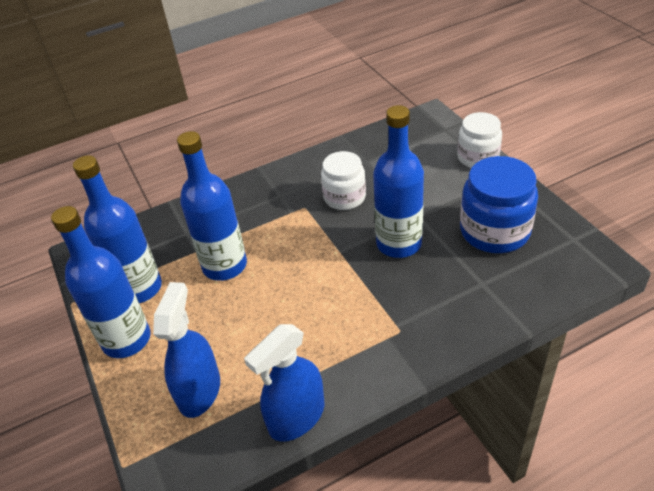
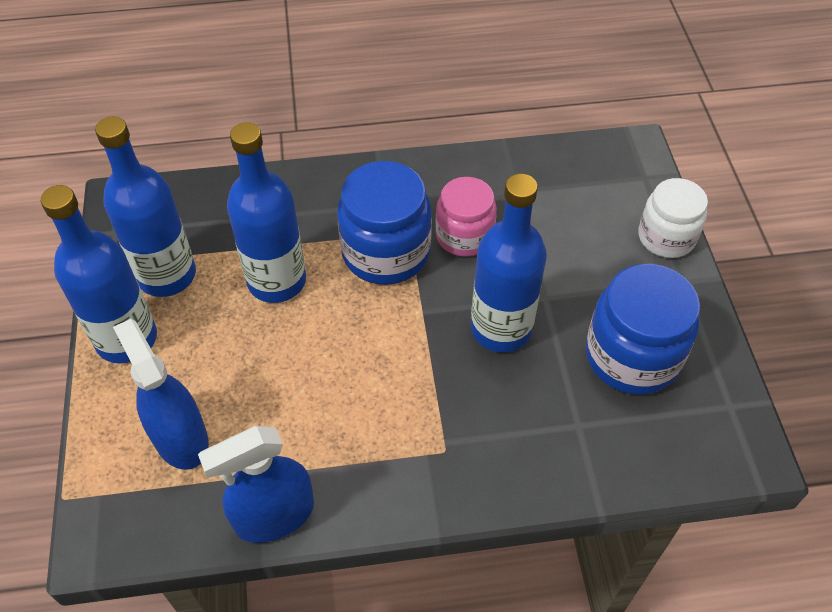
camera: 15 degrees right, 10 degrees up
(199, 391) = (180, 438): blue spray bottle -> blue spray bottle turned 60 degrees counterclockwise
(295, 224) = (386, 252): none -> blue jar
(344, 197) = (464, 236): white jar -> pink jar

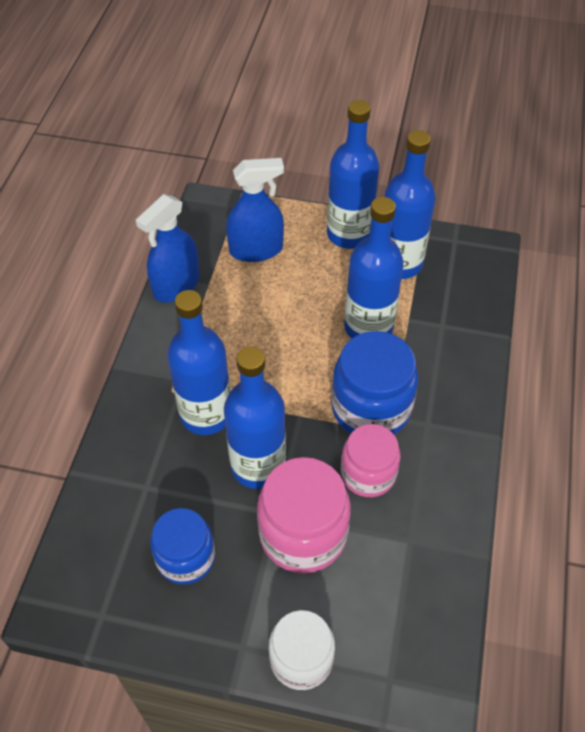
camera: 110 degrees right, 0 degrees up
(274, 515) = (176, 285): blue spray bottle -> blue spray bottle turned 135 degrees counterclockwise
(461, 401) = (206, 414): none -> blue bottle
(554, 269) = (303, 534): none -> pink jar
(632, 356) = (186, 557): blue jar -> blue jar, size x0.66

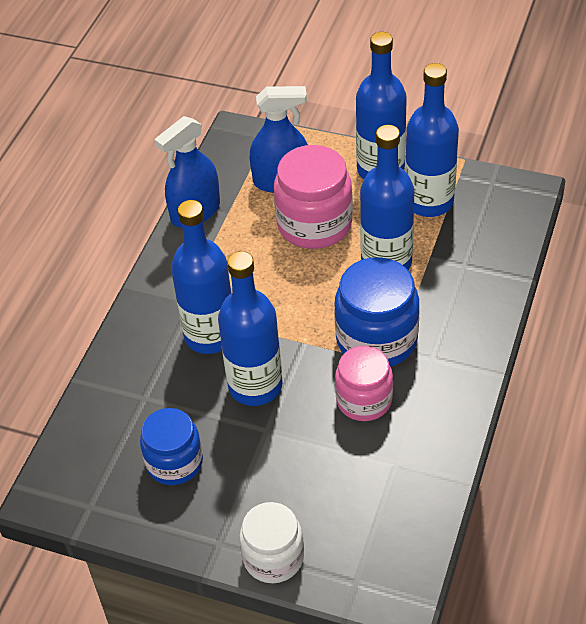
camera: 10 degrees right, 5 degrees down
(303, 534) = (291, 450): pink jar -> pink jar (314, 224)

